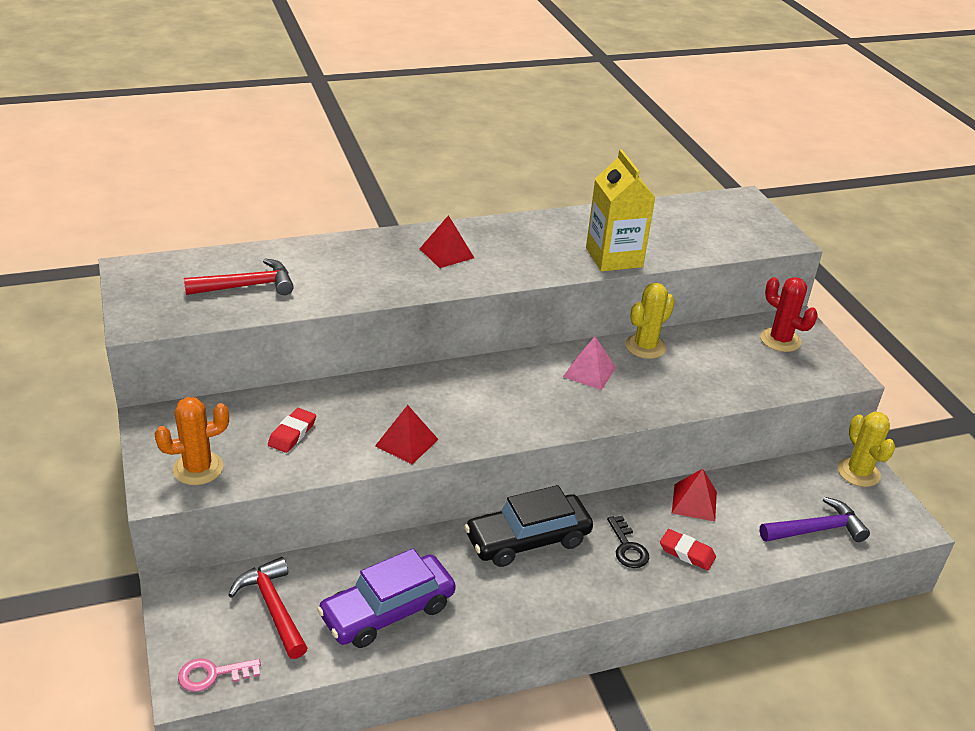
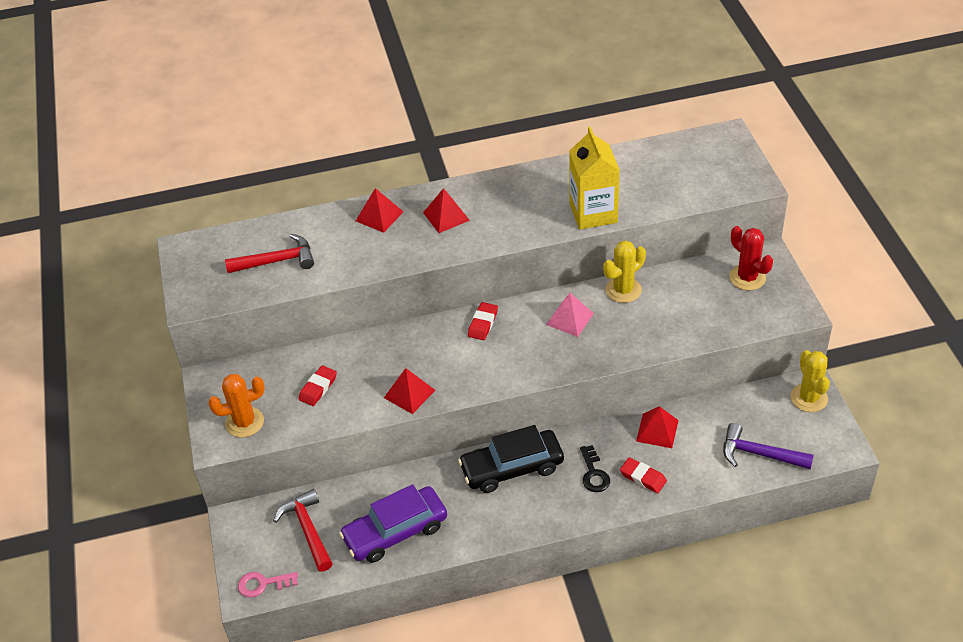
camera: 10 degrees right, 10 degrees up
(368, 249) = (379, 216): none -> red pyramid
(488, 373) = (483, 323): none -> red eraser
(816, 529) = (759, 454): purple hammer -> purple hammer turned 150 degrees counterclockwise

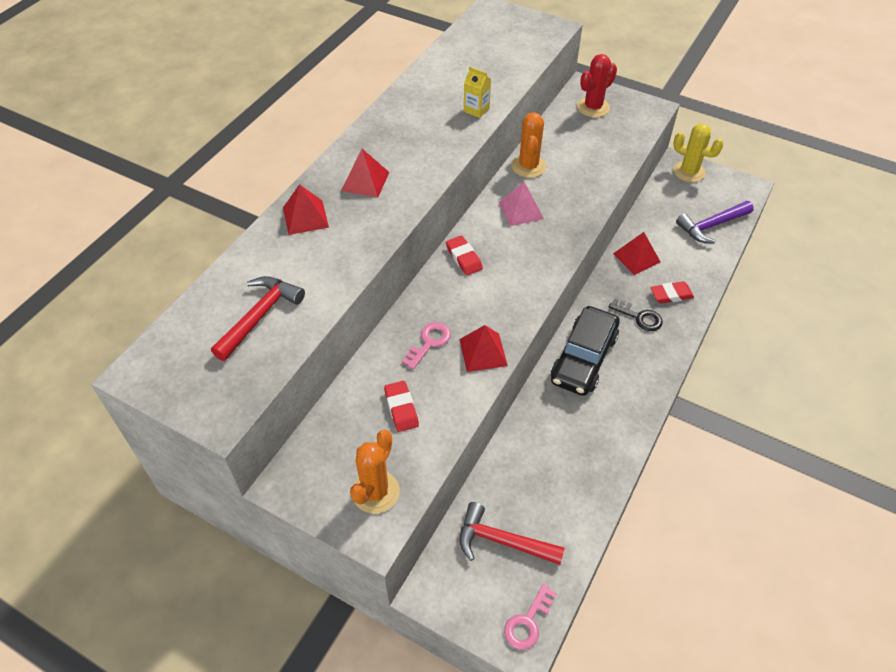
camera: 50 degrees left, 5 degrees up
(386, 362) = (429, 342): none -> pink key
(395, 532) = (569, 478): purple car -> none
(593, 213) = (476, 110): yellow carton -> yellow carton, size x0.48
(623, 290) = (528, 166): yellow cactus -> orange cactus
(747, 278) = (593, 107): red cactus -> red cactus turned 45 degrees counterclockwise

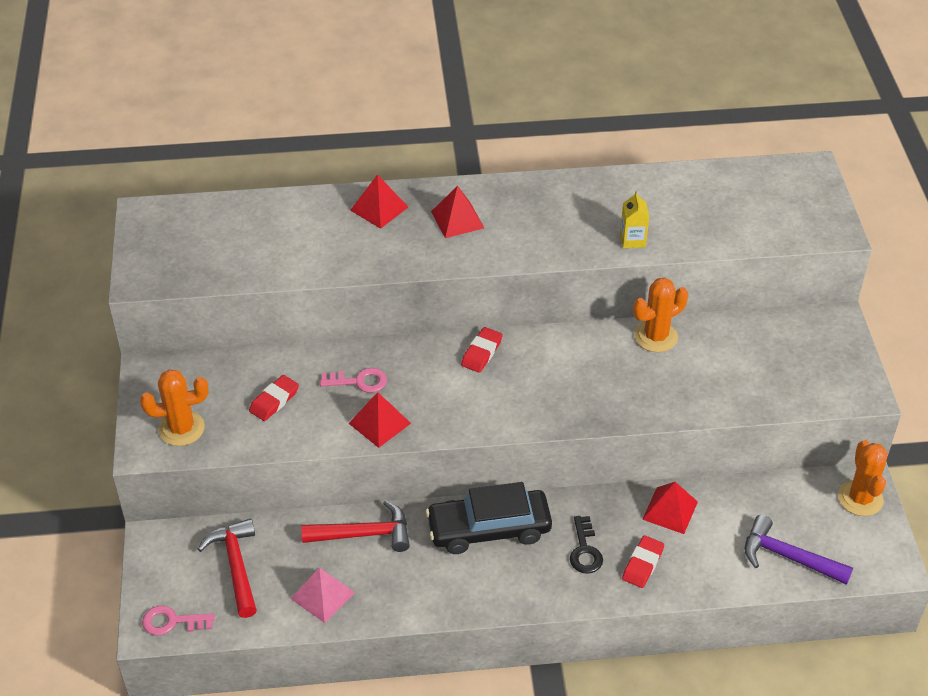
camera: 55 degrees right, 5 degrees down
(260, 316) = (250, 244): red hammer -> red hammer (364, 534)
(521, 210) = (585, 362): pink pyramid -> pink pyramid (322, 595)
(593, 107) = (808, 343): red cactus -> none
(671, 295) = (642, 564): red eraser -> red eraser turned 75 degrees clockwise
(689, 172) = (860, 498): yellow cactus -> orange cactus

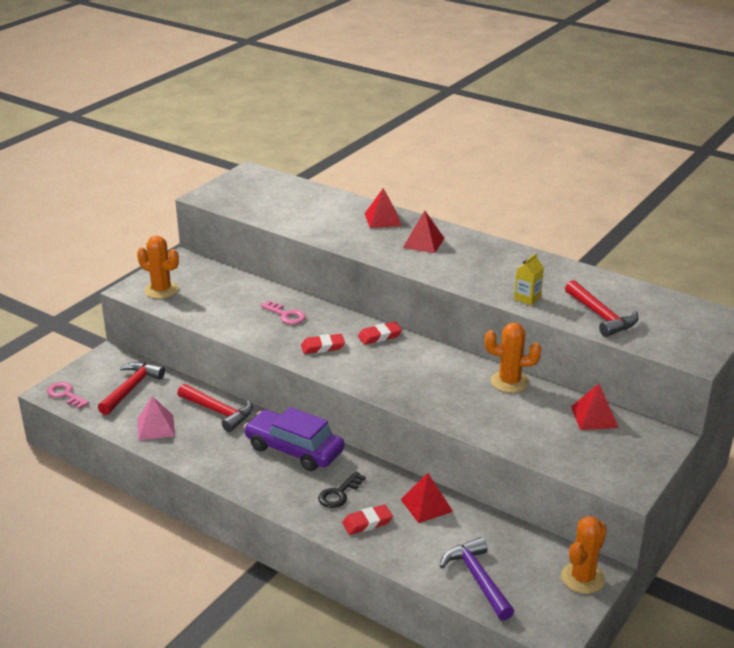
camera: 40 degrees right, 15 degrees down
(274, 401) = (227, 301): red eraser -> red eraser (323, 347)
(379, 423) = (269, 339): red pyramid -> red pyramid (594, 417)
(489, 529) = (294, 449): black car -> purple car
(716, 226) = (601, 316): none -> red hammer

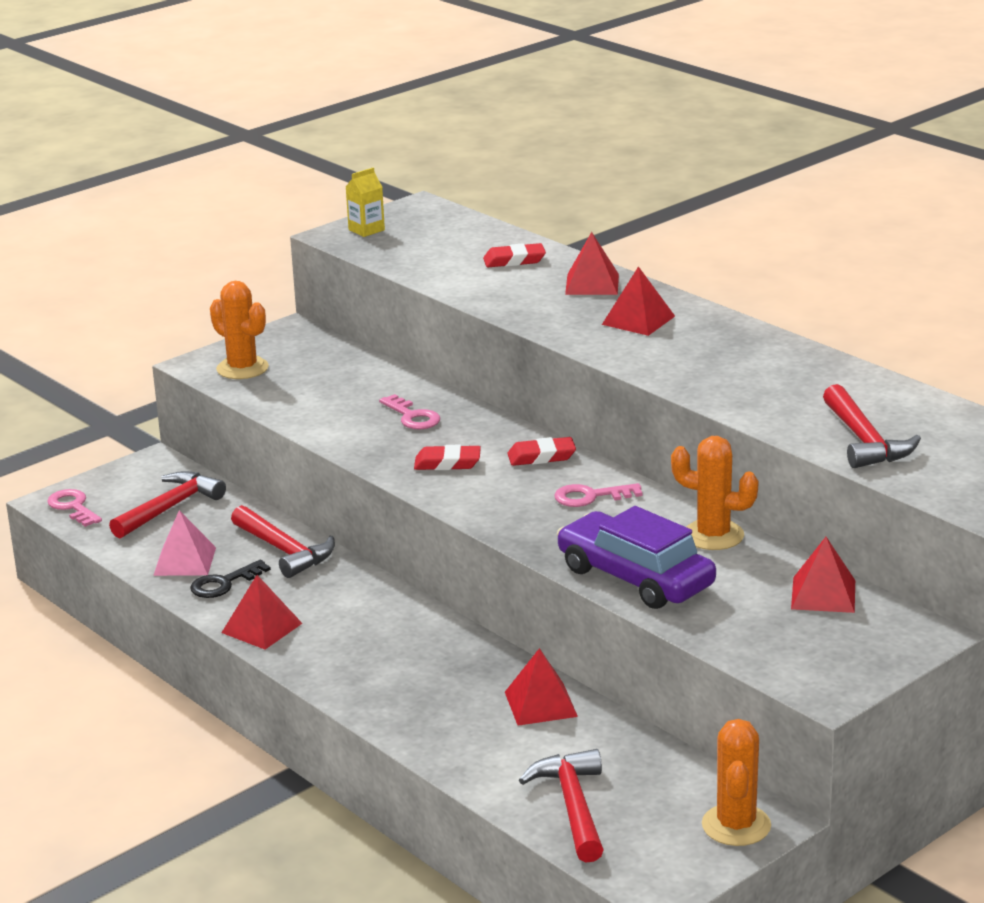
camera: 15 degrees right, 5 degrees down
(226, 471) = (262, 628): none -> red pyramid
(294, 449) = (374, 610): purple car -> purple car (635, 577)
(339, 494) = (415, 675): black key -> black key (224, 583)
(367, 522) = (440, 716): red eraser -> red eraser (514, 260)
(422, 362) = (590, 497): none -> pink key
(477, 578) = (572, 806): purple hammer -> red hammer
(527, 298) = (760, 407): yellow carton -> yellow carton (366, 230)
(582, 578) = (736, 825): orange cactus -> orange cactus turned 45 degrees counterclockwise

